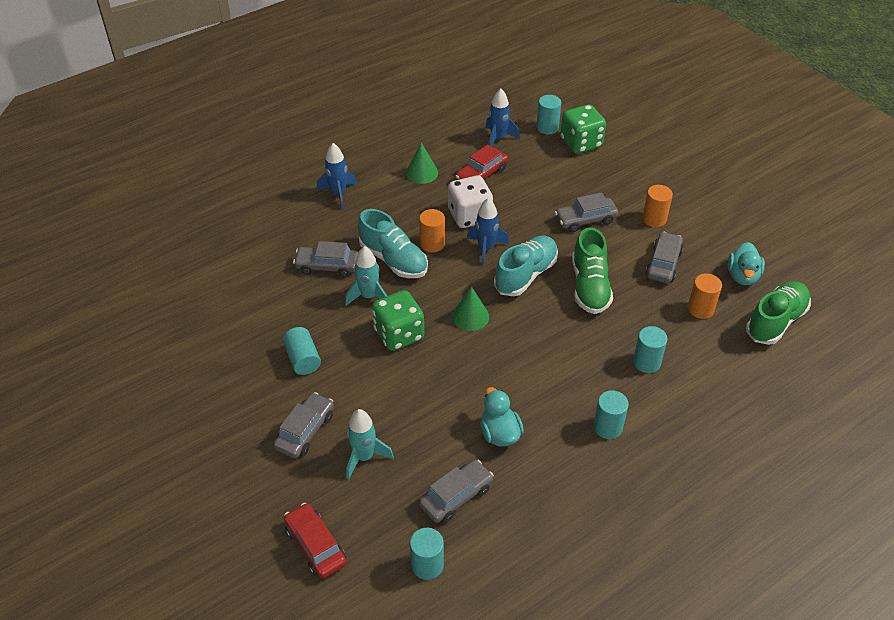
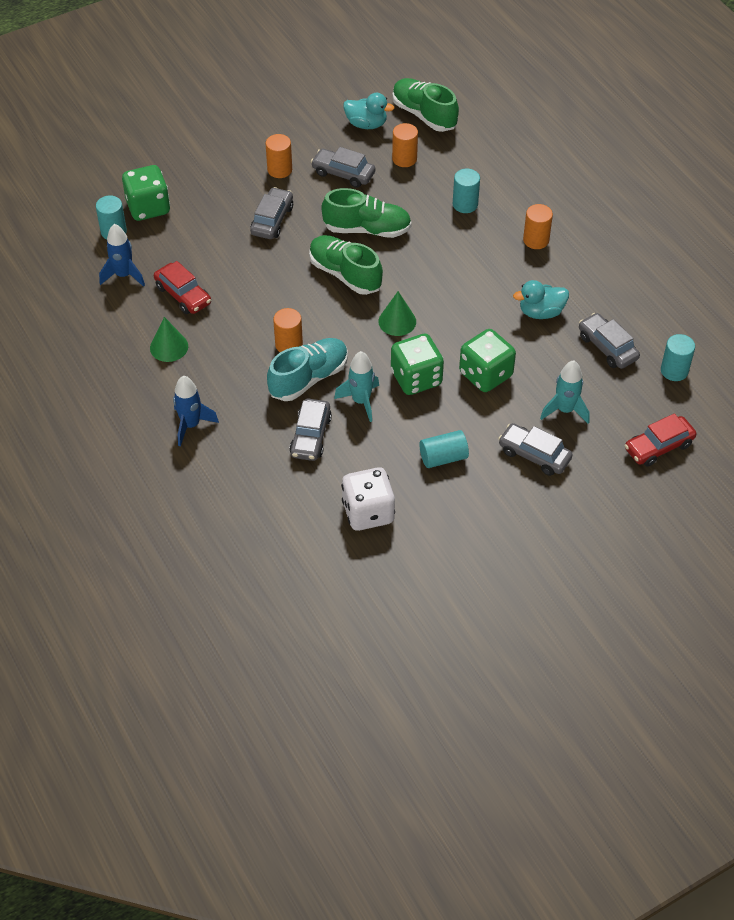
camera: 85 degrees left, 5 degrees up
(408, 388) = (485, 374): none -> green dice
(469, 216) = (250, 310): white dice -> white dice (368, 512)
(486, 249) = (303, 301): blue rocket -> none
(525, 275) = (345, 274): turquoise shoe -> green shoe
(585, 220) = (272, 220): grey car -> grey car turned 150 degrees counterclockwise
(607, 427) = (536, 240): turquoise cylinder -> orange cylinder

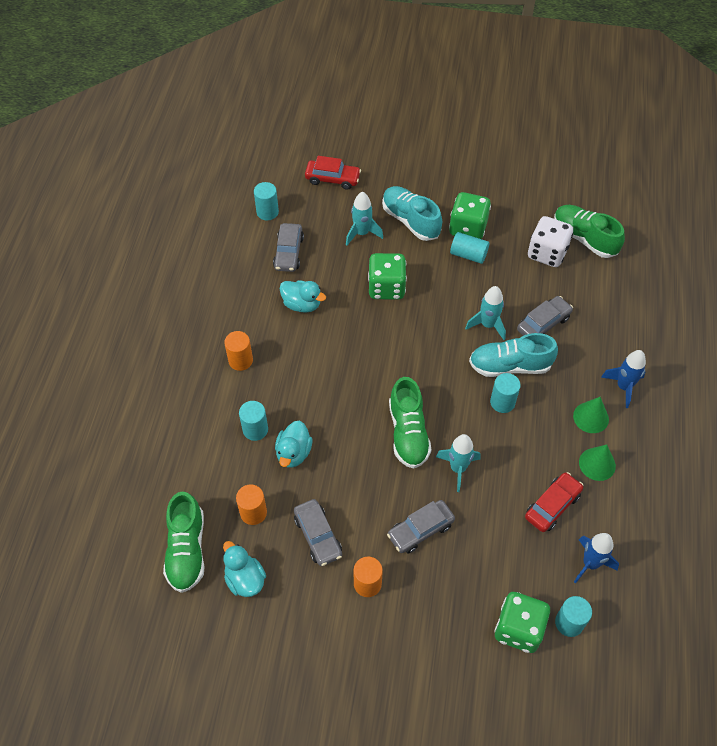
camera: 140 degrees left, 5 degrees up
(183, 295) = (552, 506): red car -> red car turned 45 degrees clockwise
(281, 274) = (458, 468): none -> turquoise rocket
(289, 344) = (502, 402): orange cylinder -> turquoise cylinder
(367, 229) = (353, 462): green shoe -> green shoe (584, 238)
(397, 321) = (407, 366): green cone -> green cone (591, 417)
(416, 378) = (435, 316): green dice -> green dice (468, 228)
(418, 208) = (293, 453): none -> turquoise duck
(534, 455) = (410, 221): grey car -> turquoise shoe

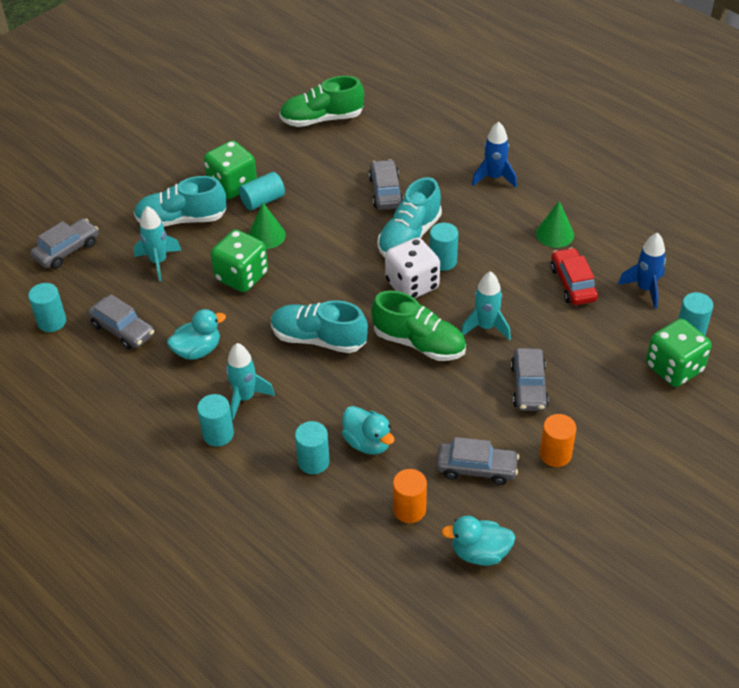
camera: 55 degrees left, 10 degrees down
(187, 550) = (408, 590): green shoe -> none
(240, 360) = (218, 434): orange cylinder -> turquoise cylinder
(332, 179) = (67, 250): red car -> grey car
(364, 368) = (318, 339): none -> turquoise shoe
(487, 325) = (352, 228): turquoise rocket -> turquoise rocket (245, 398)
(547, 253) = (314, 150): white dice -> white dice (412, 285)
(591, 417) = (506, 213): green cone -> green cone (266, 235)

